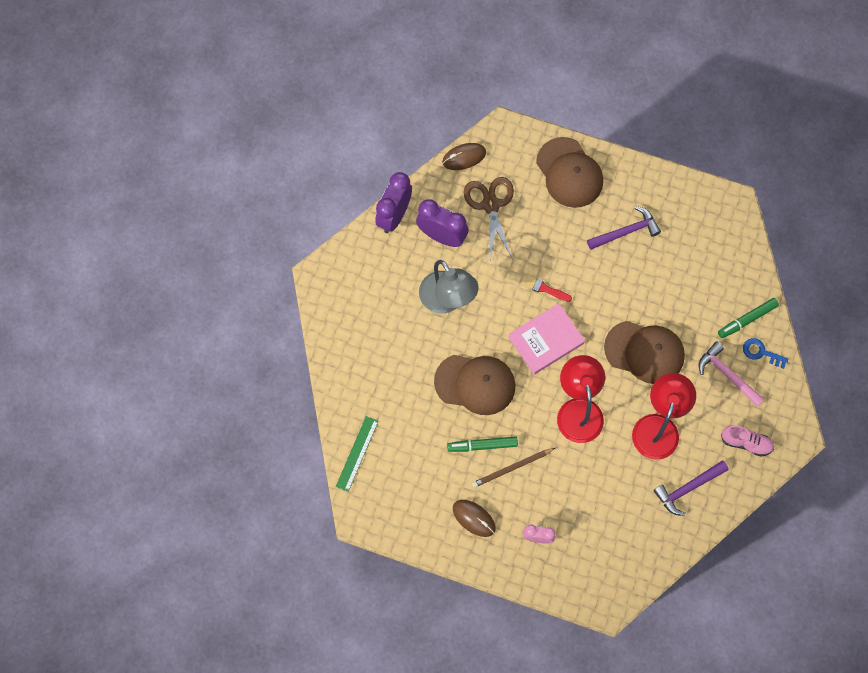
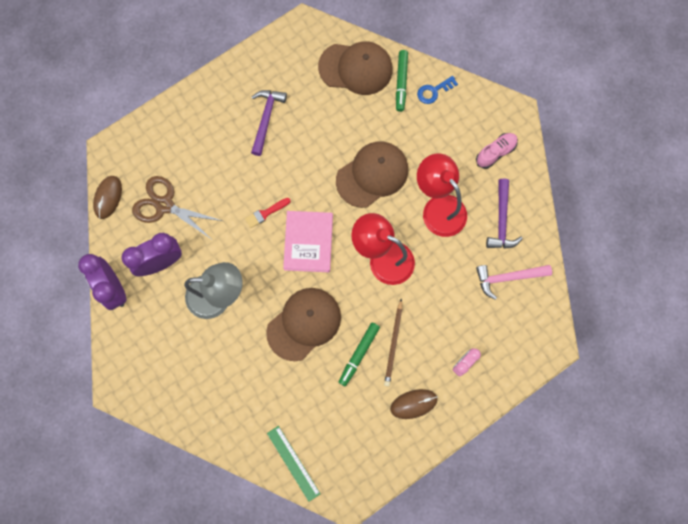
camera: 55 degrees left, 5 degrees up
(569, 173) = (185, 126): brown cap -> brown cap (356, 68)
(727, 375) = (433, 128): pink hammer -> pink hammer (508, 278)

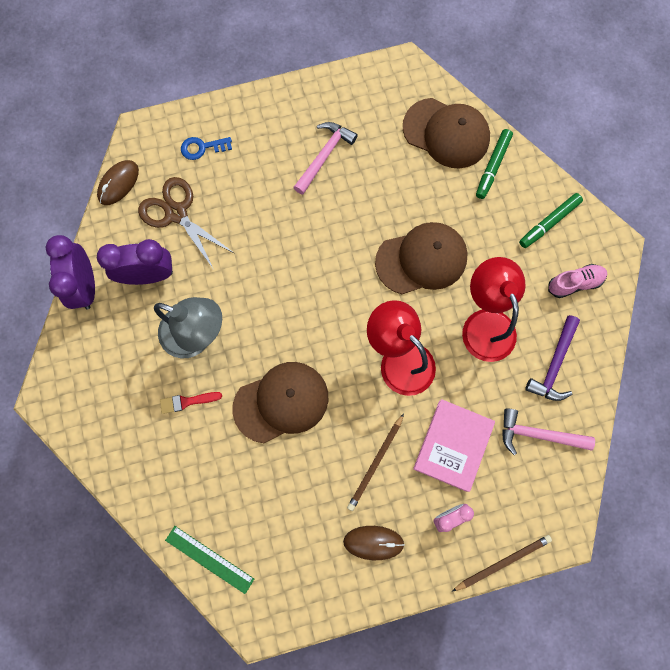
camera: 20 degrees right, 0 degrees up
(266, 119) = (324, 156): purple hammer -> pink hammer
(266, 213) = (285, 261): red brush -> red brush (187, 401)
(293, 463) = (209, 559): green ruler -> green ruler turned 45 degrees counterclockwise
(308, 242) = (320, 311): pink book -> pink book (453, 445)
(359, 354) = (331, 460): green marker -> green marker (549, 223)
(434, 91) = (527, 188): blue key -> blue key (202, 148)
(515, 382) = (503, 562): none -> brown pencil

